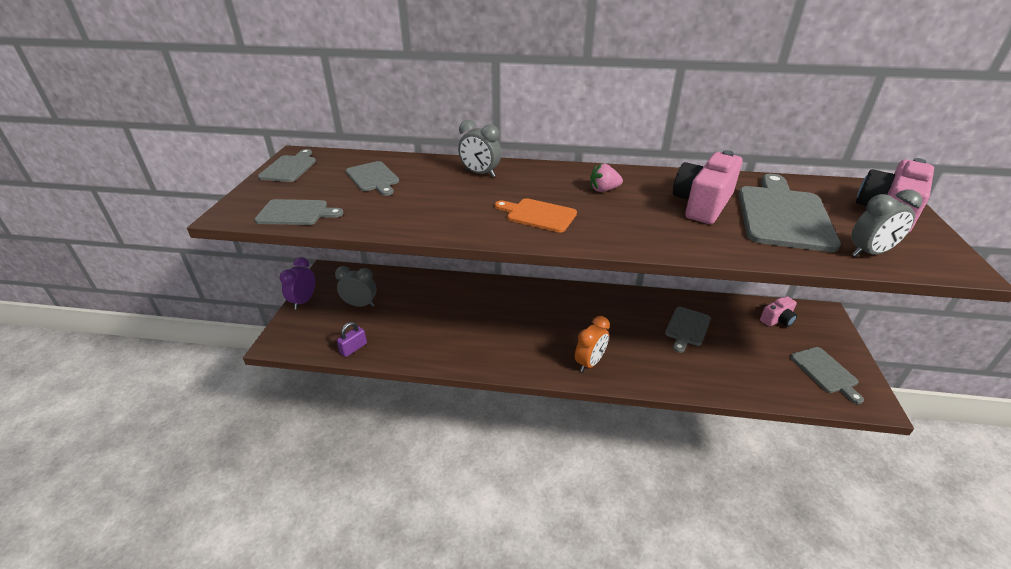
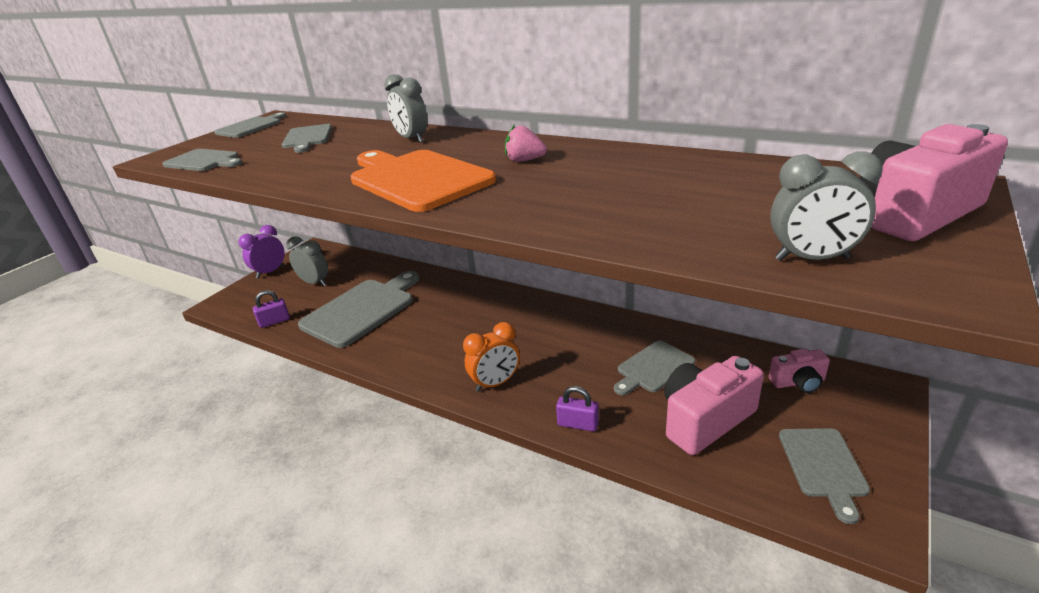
camera: 25 degrees right, 5 degrees down
(538, 215) = (417, 179): orange cutting board -> orange cutting board, size x1.77
(669, 380) = (578, 424): none -> purple padlock
(702, 204) = (629, 183): pink camera -> pink camera (705, 419)
(783, 215) = (731, 202): grey cutting board -> grey cutting board (362, 310)

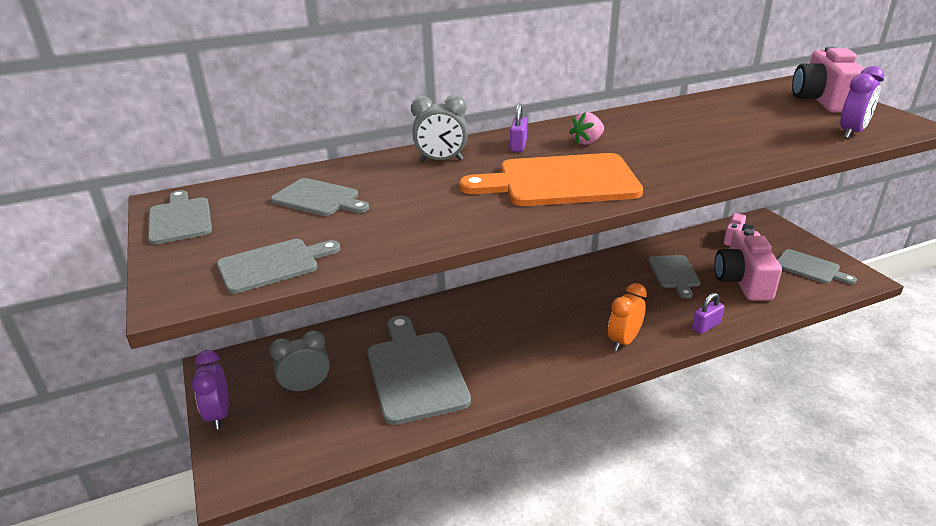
camera: 55 degrees left, 0 degrees up
(274, 321) = (350, 440): purple padlock -> purple padlock (518, 145)
(495, 383) = (623, 341): orange clock -> orange clock turned 150 degrees counterclockwise
(812, 259) = (852, 133): grey clock -> purple clock

